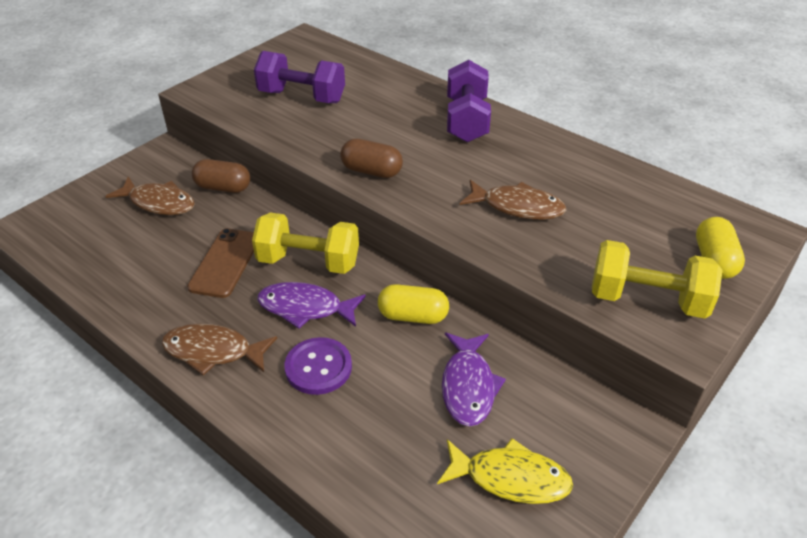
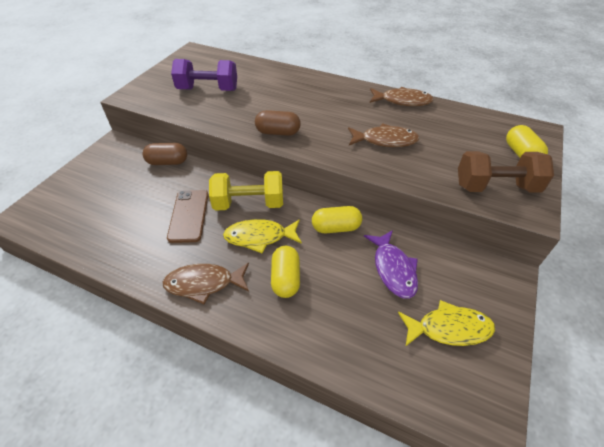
camera: 15 degrees left, 5 degrees up
(158, 203) = (123, 181): brown fish -> brown fish (402, 101)
(305, 308) = (259, 237): purple fish -> yellow fish
(318, 367) = (286, 278): purple button -> yellow capsule
(466, 120) = (326, 89): purple dumbbell -> none
(647, 300) = (495, 187): yellow dumbbell -> brown dumbbell

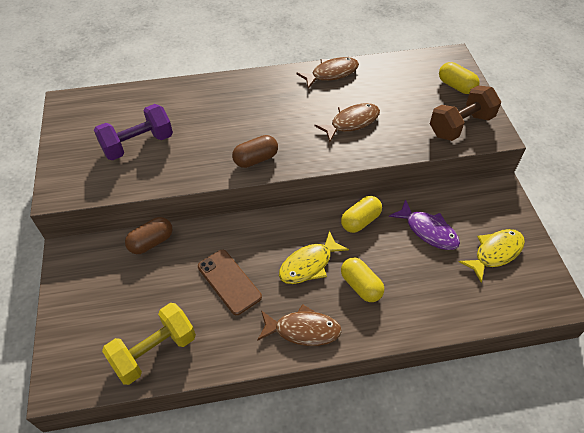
camera: 35 degrees left, 5 degrees up
(204, 284) = (303, 330): brown fish -> brown fish turned 135 degrees counterclockwise
(249, 203) = (271, 240): yellow dumbbell -> yellow dumbbell (154, 351)

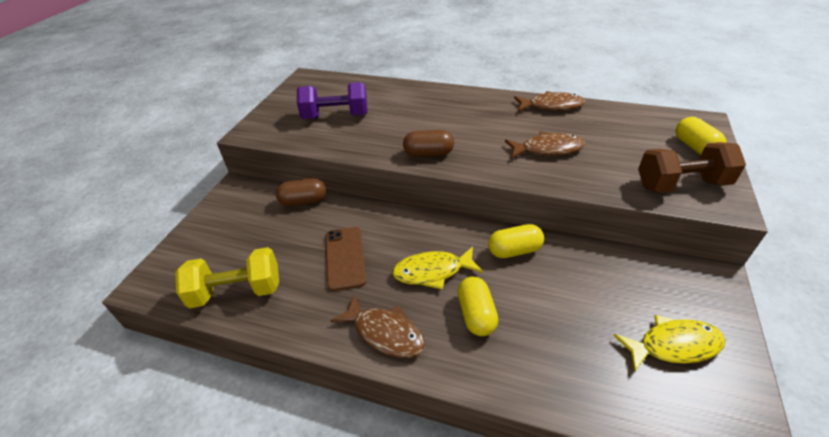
camera: 30 degrees right, 10 degrees down
(428, 231) = (591, 288): purple fish -> none

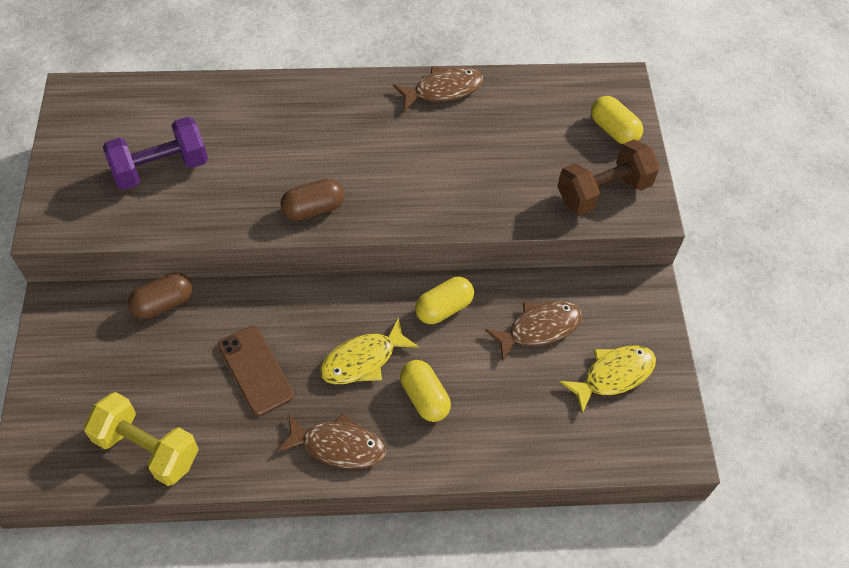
camera: 25 degrees left, 15 degrees up
(237, 291) = (147, 449): yellow dumbbell -> yellow dumbbell turned 60 degrees clockwise
(547, 149) = (454, 169): brown fish -> brown fish (539, 329)

